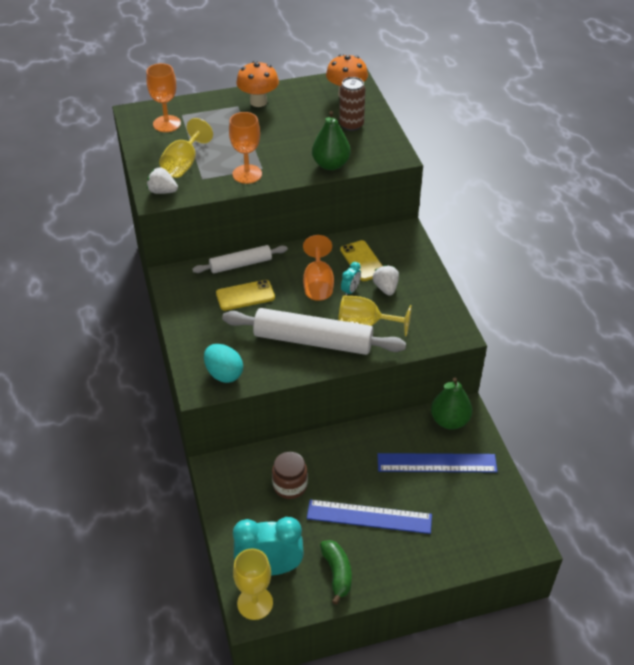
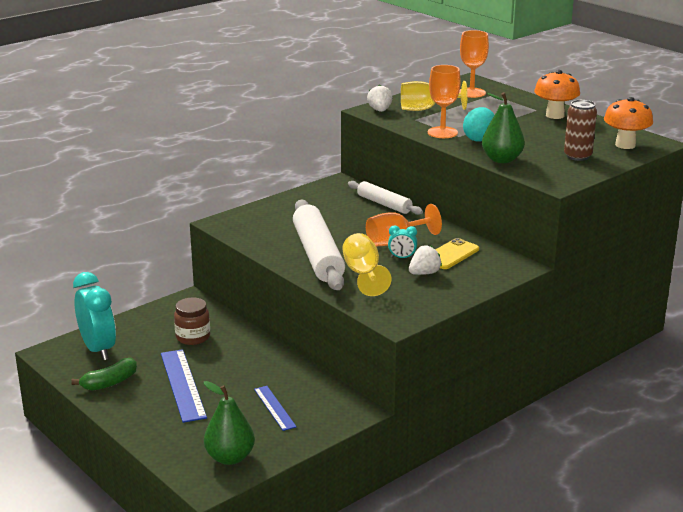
camera: 65 degrees right, 20 degrees down
(224, 374) = (244, 228): turquoise egg -> turquoise egg (479, 139)
(245, 295) = (346, 215): yellow phone -> none
(255, 603) = (59, 351): yellow goblet -> none
(436, 462) = (275, 408): blue ruler -> blue ruler, size x0.60
(449, 420) = (337, 404): green pear -> green pear (230, 457)

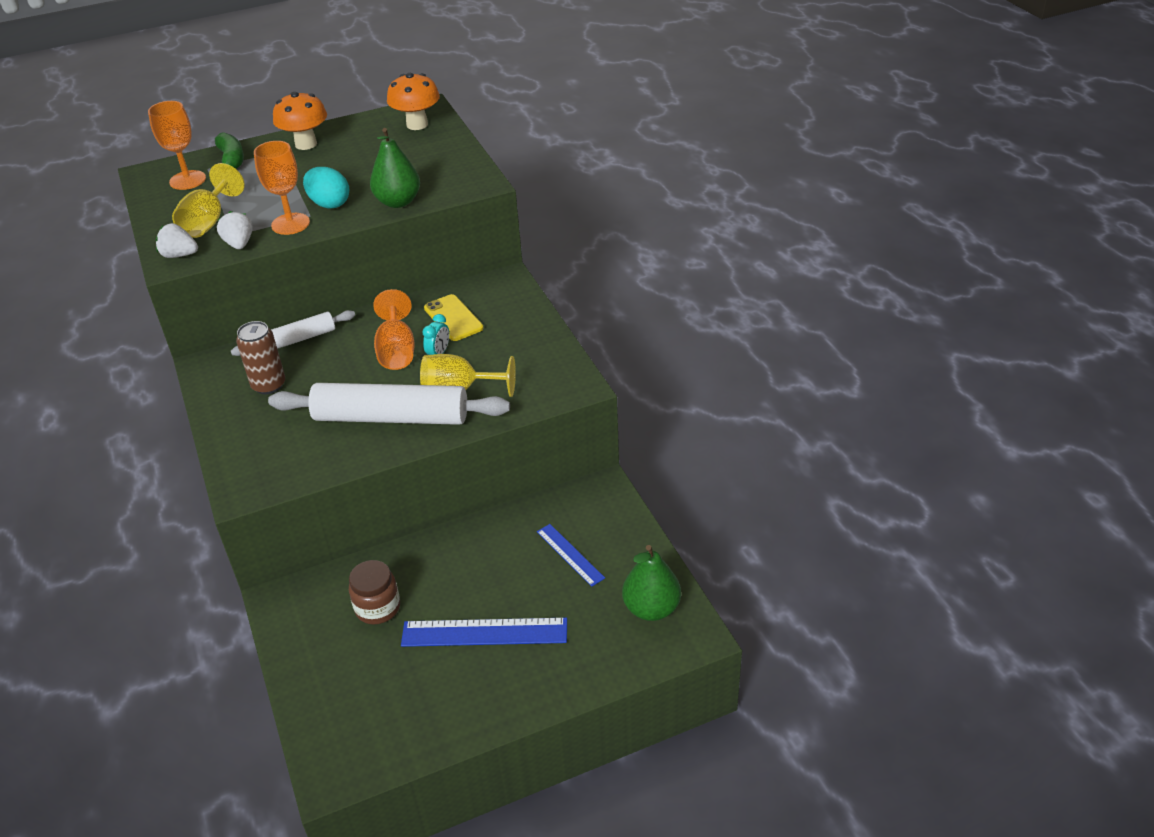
camera: 70 degrees left, 15 degrees up
(98, 349) = (353, 715): turquoise clock -> none
(110, 383) = (444, 709): green banana -> green banana (231, 160)
(275, 408) = (570, 554): blue ruler -> blue ruler turned 60 degrees clockwise
(424, 273) = (484, 345): white strawberry -> white strawberry (239, 244)
(577, 156) = (424, 156): brown can -> brown can (269, 385)

